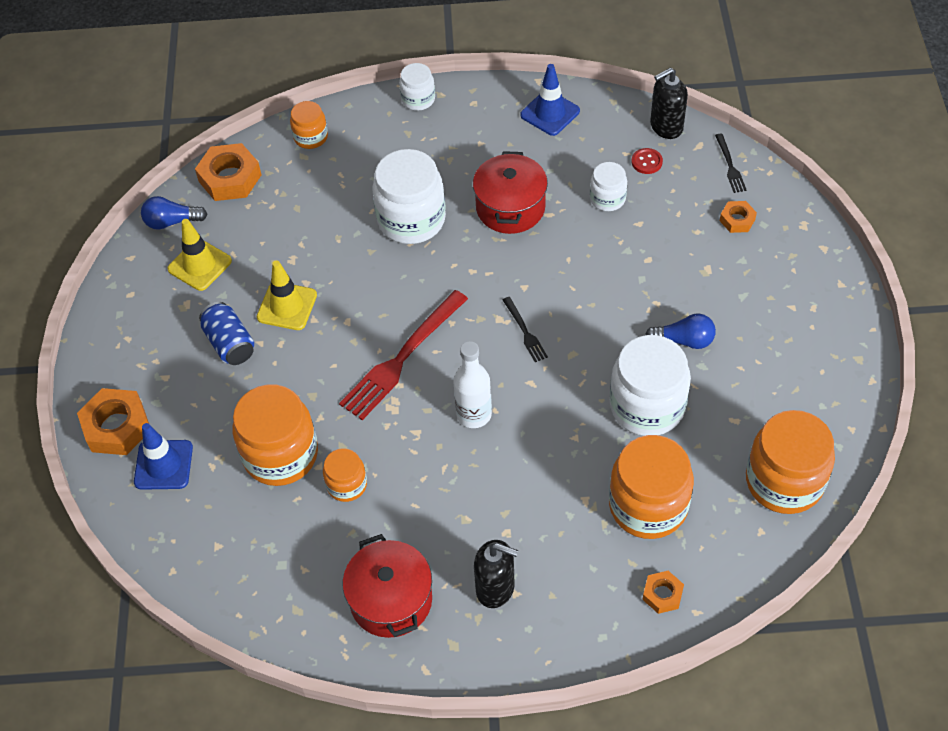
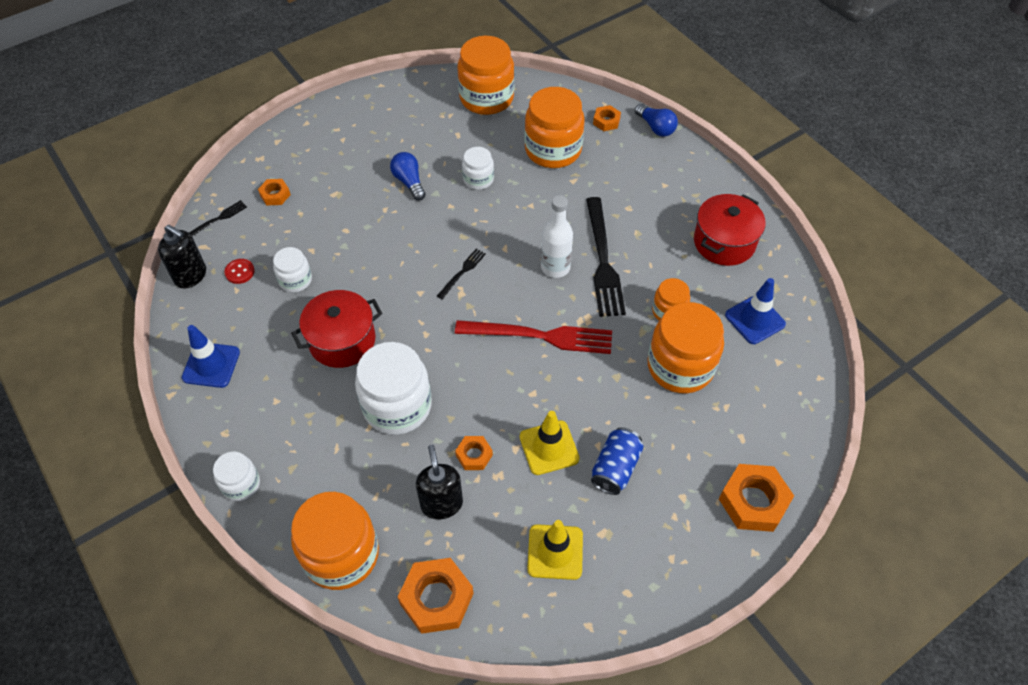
camera: 125 degrees left, 0 degrees up
(163, 465) = (753, 441): blue traffic cone -> blue traffic cone (755, 319)
(172, 222) = (523, 617): blue light bulb -> blue light bulb (656, 127)
(311, 137) = (341, 554): orange jar -> orange jar, size x1.89
(323, 251) = (474, 455): none -> orange nut
(452, 463) = (603, 260): none -> black fork
(495, 588) = (670, 195): black soap dispenser -> black soap dispenser (441, 503)
(647, 406) = (478, 179): white jar -> white jar, size x0.53

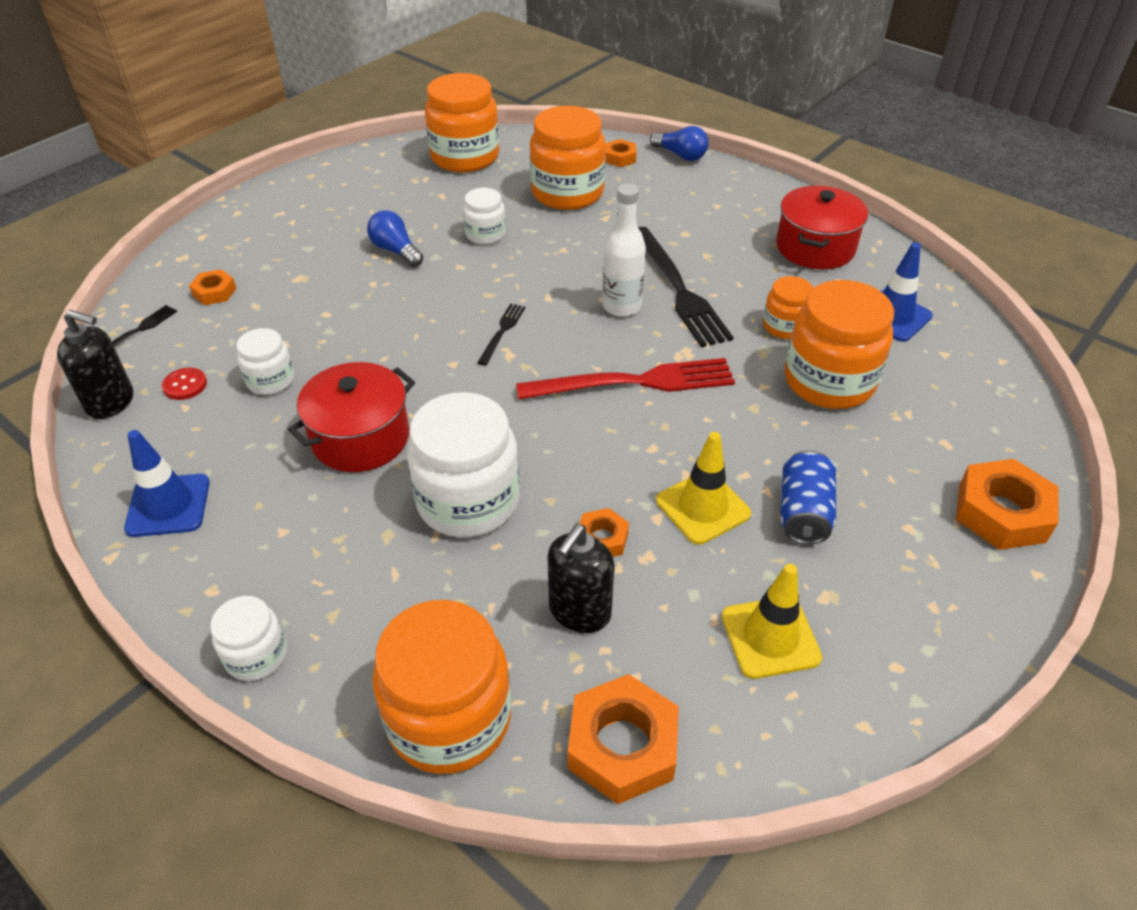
camera: 15 degrees left, 10 degrees down
(441, 503) = (579, 611): black soap dispenser -> black soap dispenser turned 120 degrees counterclockwise

